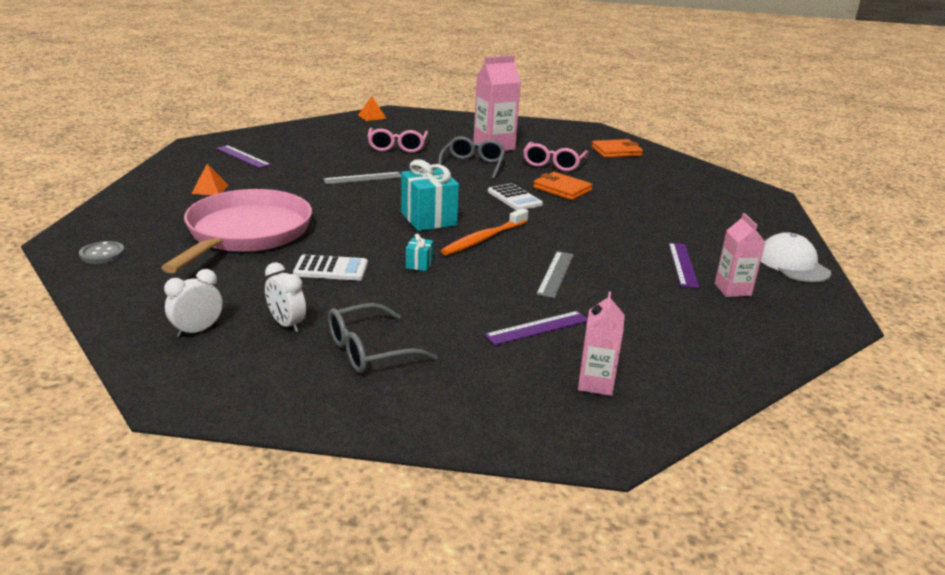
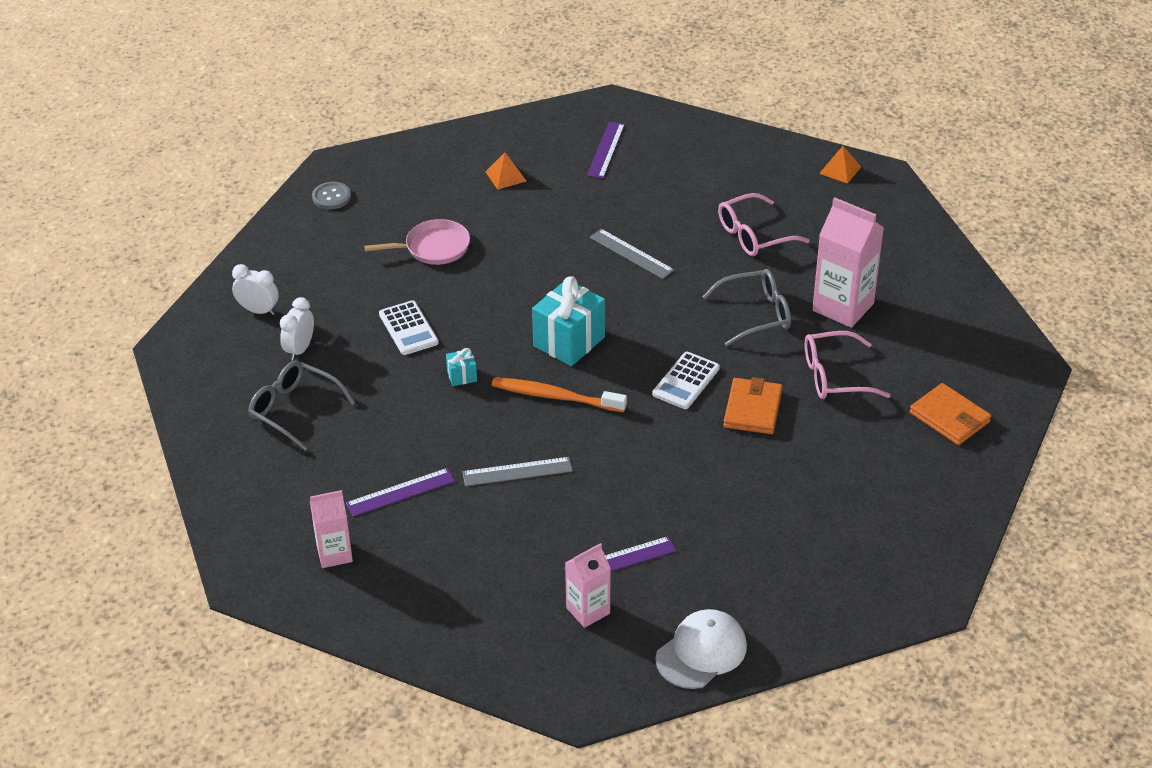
camera: 65 degrees right, 15 degrees up
(246, 233) = (433, 248): pink pan -> pink pan, size x0.50
(537, 328) = (400, 492): purple ruler -> purple ruler turned 60 degrees counterclockwise

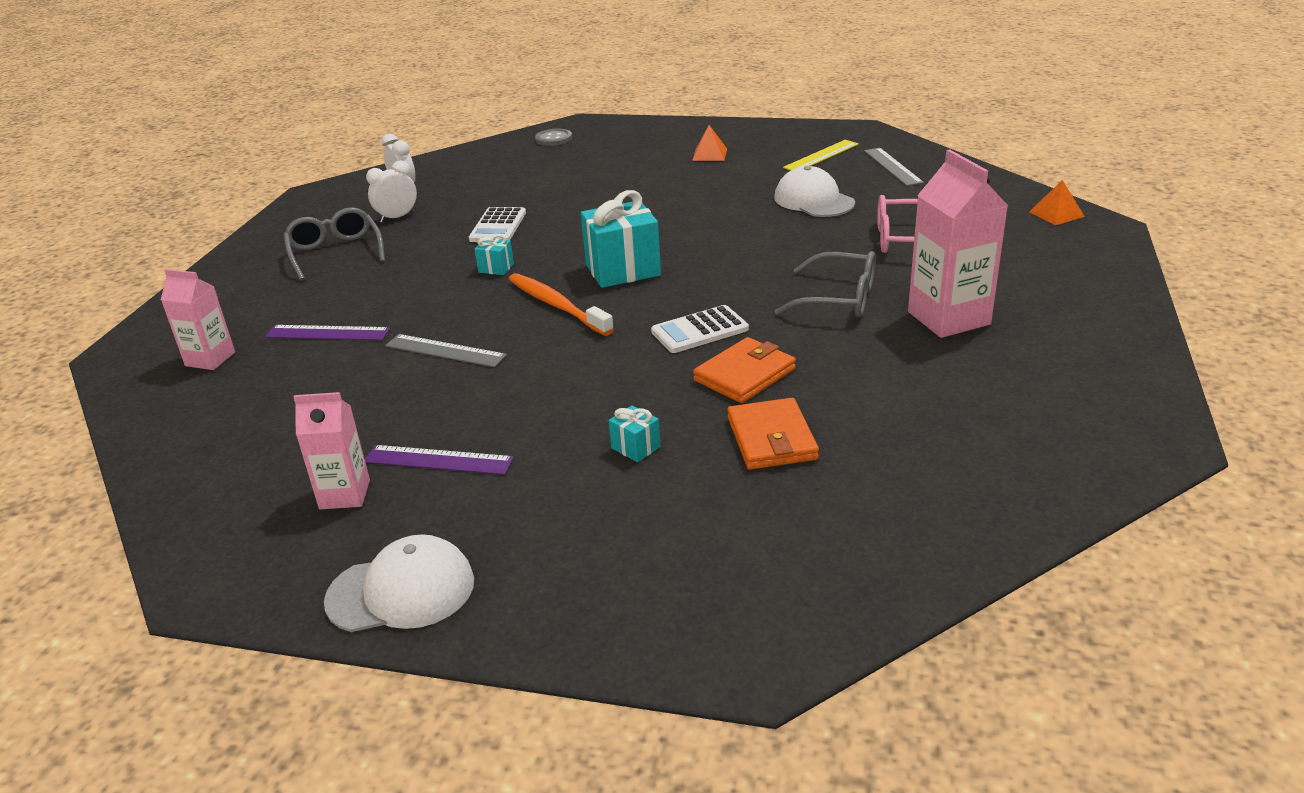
camera: 35 degrees right, 10 degrees down
(433, 248) = (590, 183): pink pan -> none
(606, 150) = (821, 156): purple ruler -> yellow ruler
(631, 253) = (761, 225): grey ruler -> grey ruler (892, 166)
(648, 210) = (813, 200): none -> white cap
(738, 496) = (635, 447): none -> turquoise gift
(835, 376) = (876, 374): pink glasses -> none
(949, 417) = (989, 459): orange wallet -> orange wallet (771, 439)

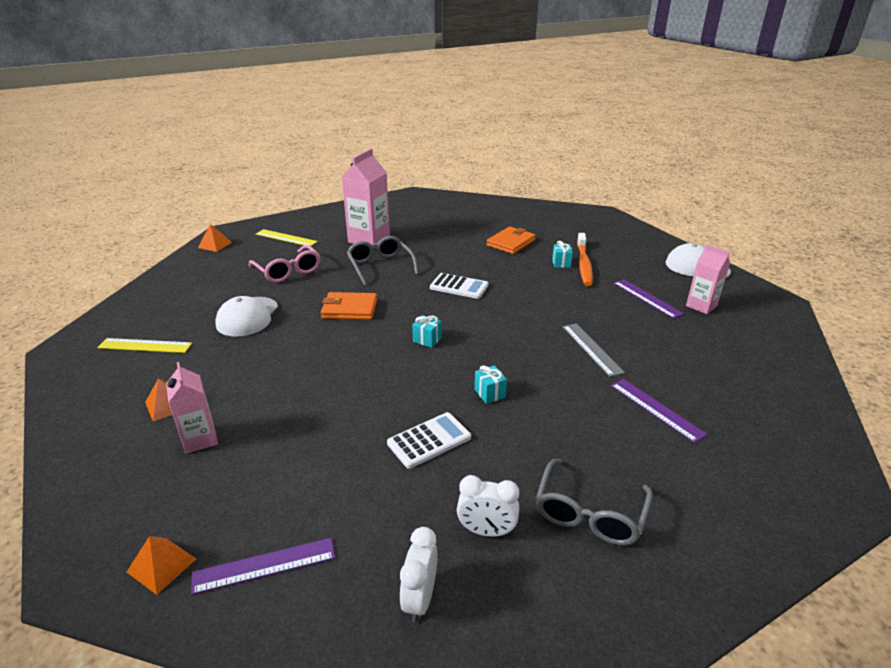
camera: 135 degrees left, 0 degrees up
(210, 359) = (759, 439): pink carton -> pink carton (200, 439)
(503, 159) = (264, 565): none -> purple ruler
(553, 139) = (161, 565): grey button -> orange pyramid
(557, 305) = (497, 340): orange toothbrush -> orange toothbrush (583, 264)
(623, 270) = (427, 340): turquoise gift -> turquoise gift, size x0.46
(745, 375) = (478, 262): orange wallet -> orange wallet (349, 309)
(892, 166) = (157, 310): grey ruler -> none
(1030, 261) = (286, 238): none -> yellow ruler

